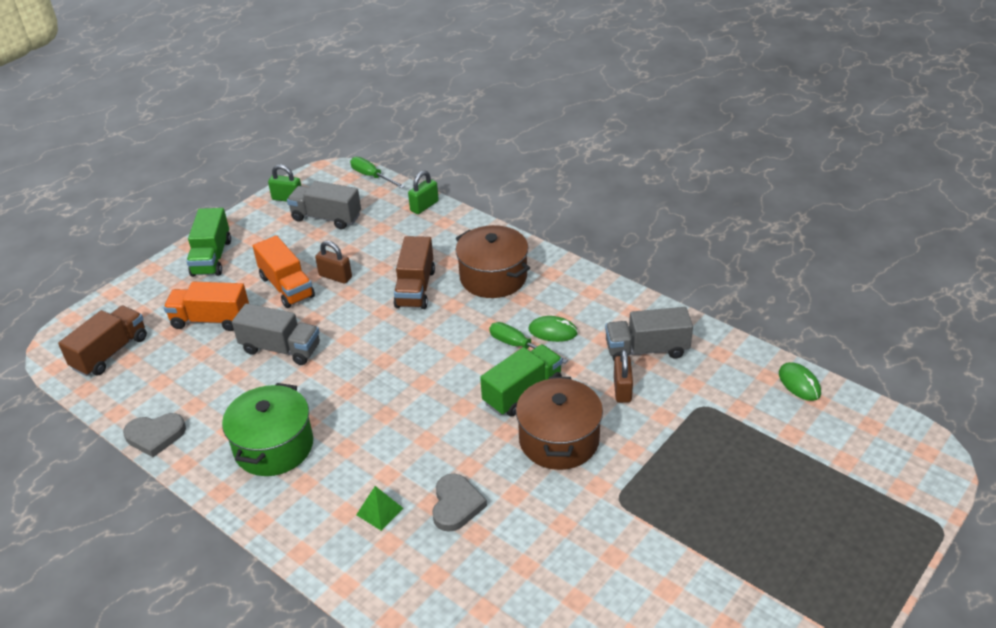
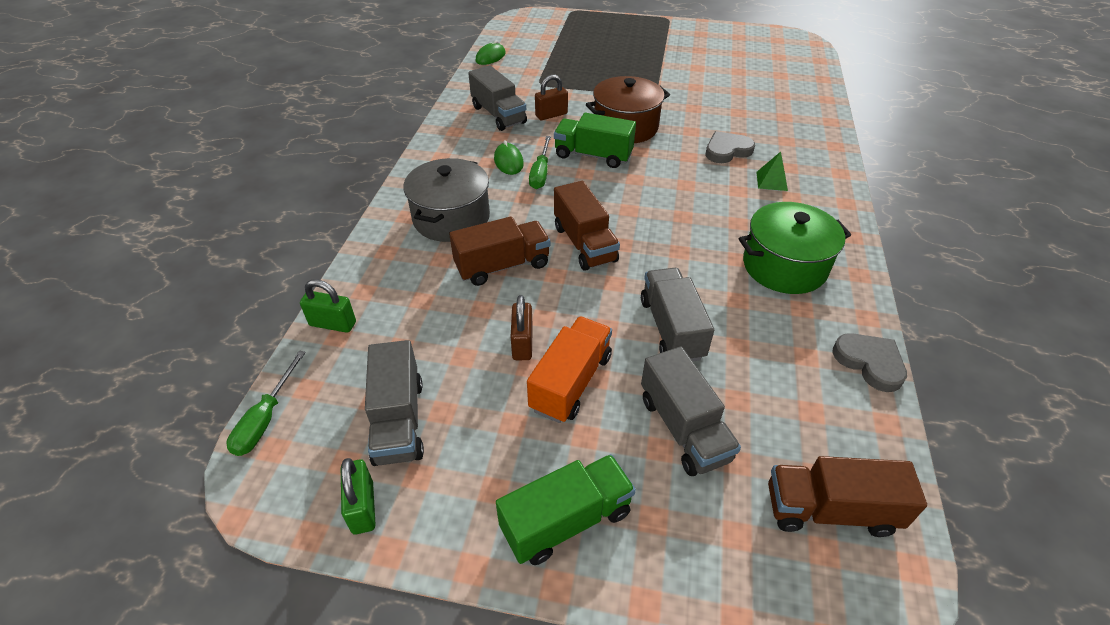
camera: 120 degrees left, 5 degrees up
(211, 320) = (683, 428): orange truck -> grey truck
(402, 339) = (584, 244): none -> brown truck
(493, 277) = (451, 218): brown pot -> grey pot

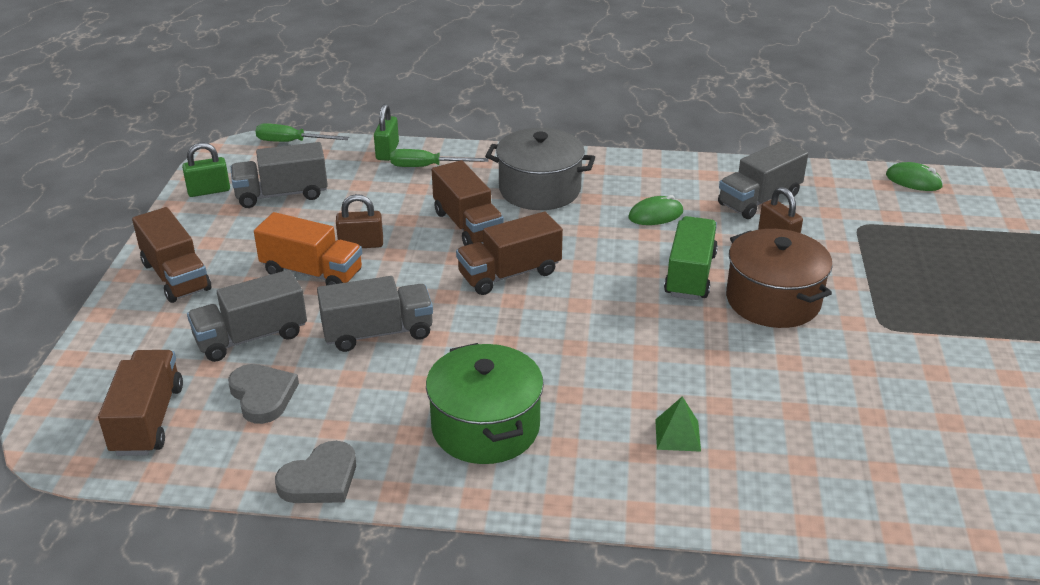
camera: 85 degrees right, 10 degrees down
(540, 173) = (638, 238): green screwdriver -> green screwdriver (427, 167)
(566, 520) = (176, 276): green truck -> brown truck
(727, 150) = (746, 395): grey heart -> grey heart (262, 396)

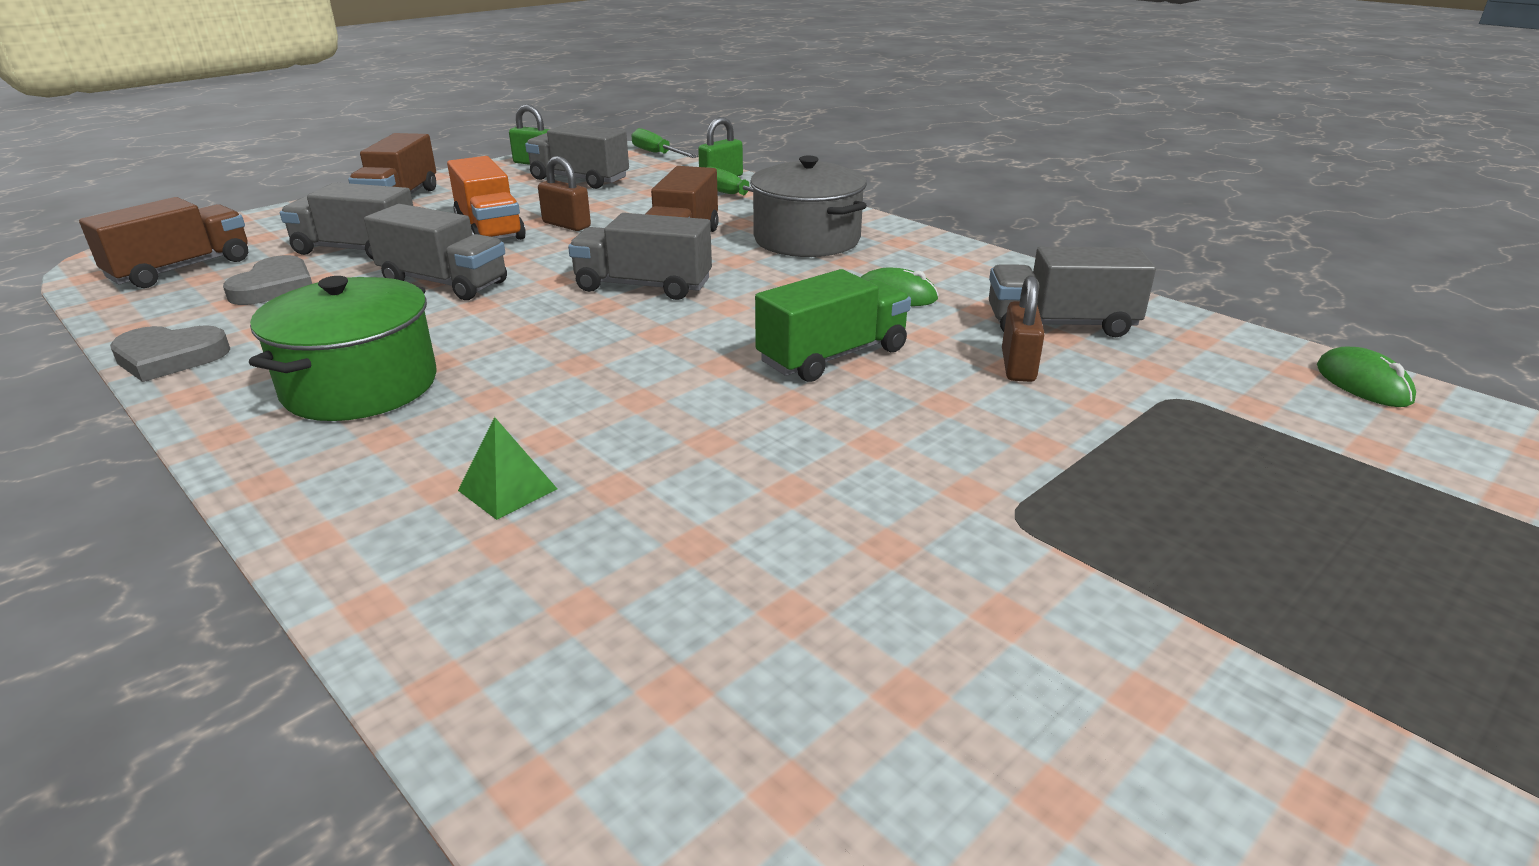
camera: 40 degrees right, 5 degrees down
(509, 274) = (643, 286): brown truck -> grey truck
(773, 300) = (893, 419): brown pot -> none

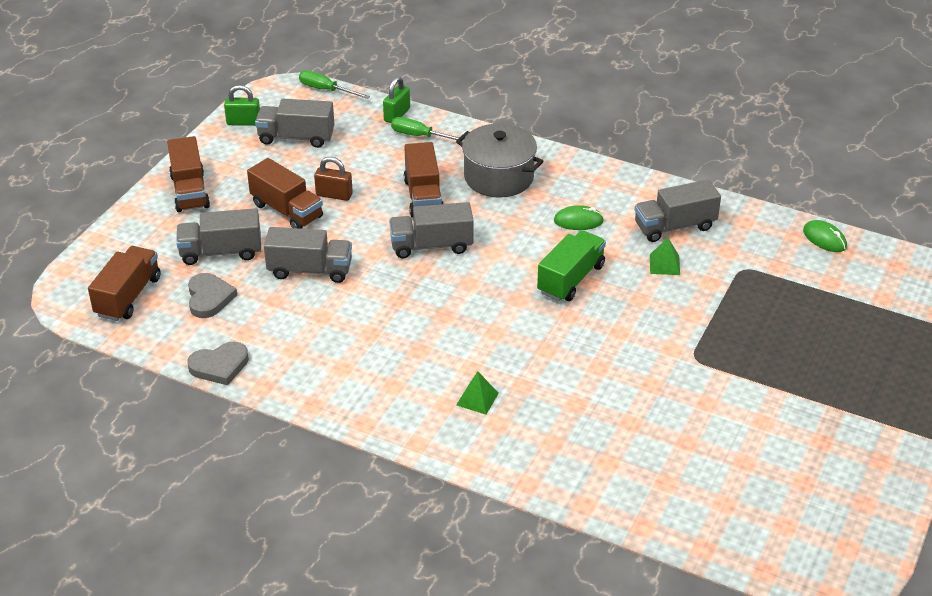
camera: 20 degrees left, 10 degrees up
(360, 386) = (347, 359): green pot -> none
(489, 229) = (287, 211): orange truck -> brown truck
(1018, 366) = (664, 264): brown padlock -> green pyramid

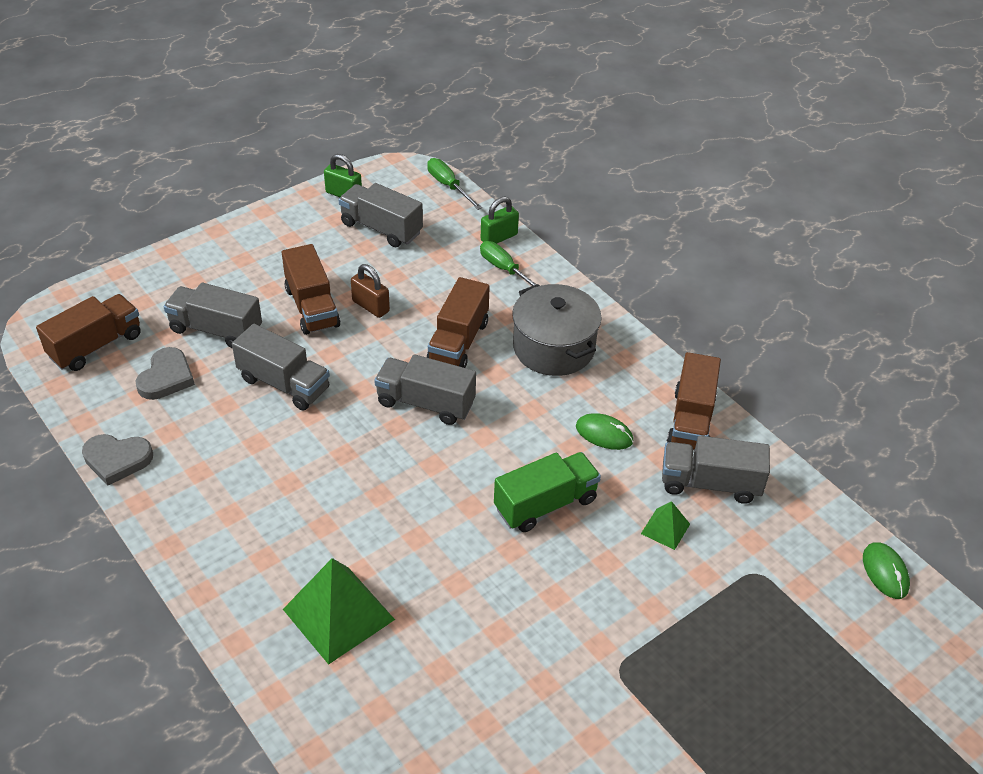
camera: 25 degrees right, 5 degrees up
(190, 191) = (238, 251): brown truck -> brown truck (691, 420)
(477, 399) = (338, 614): green pyramid -> green pyramid, size x2.02

